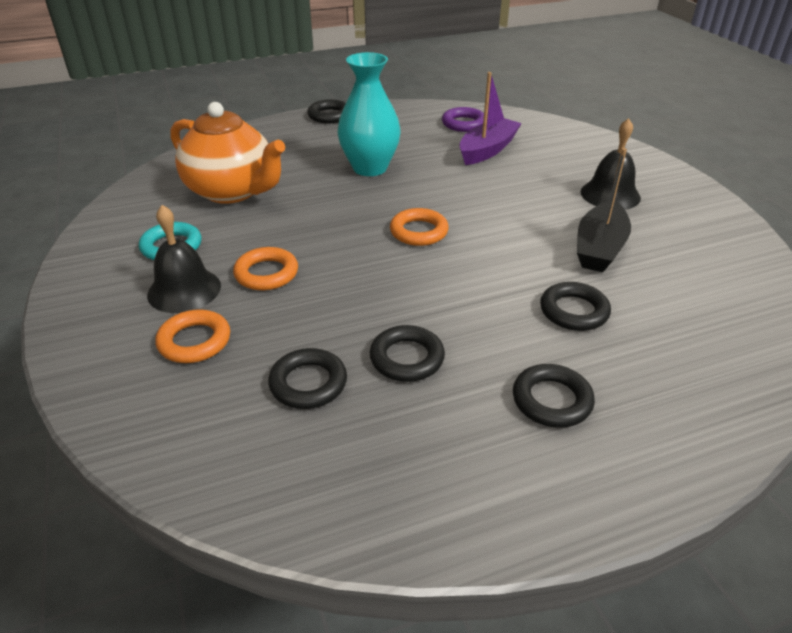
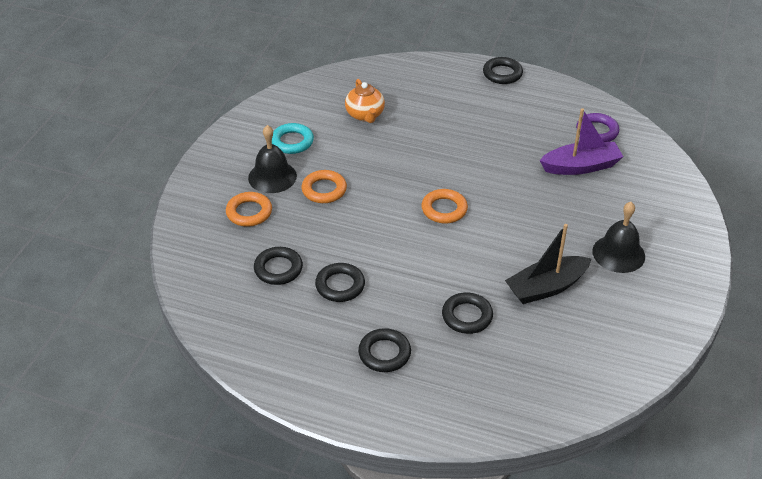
camera: 40 degrees right, 5 degrees up
(232, 191) = (365, 115): orange teapot -> orange teapot, size x0.55
(370, 168) = (474, 140): turquoise vase -> none

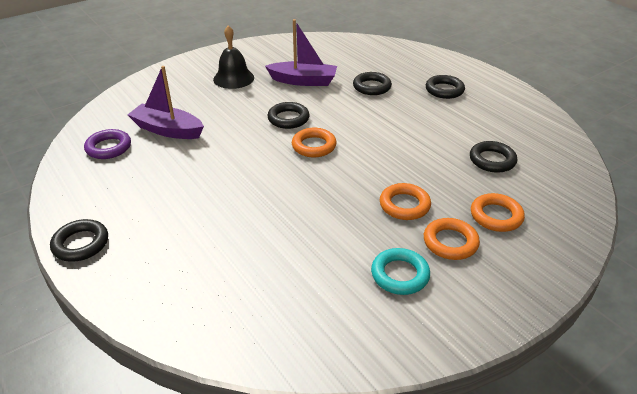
camera: 145 degrees left, 5 degrees down
(272, 176) = (450, 242): black bell -> orange ring
(340, 285) = (447, 132): black ring -> black ring (288, 119)
(365, 115) = (286, 268): orange teapot -> none
(546, 287) = (303, 81): black boat -> purple boat

